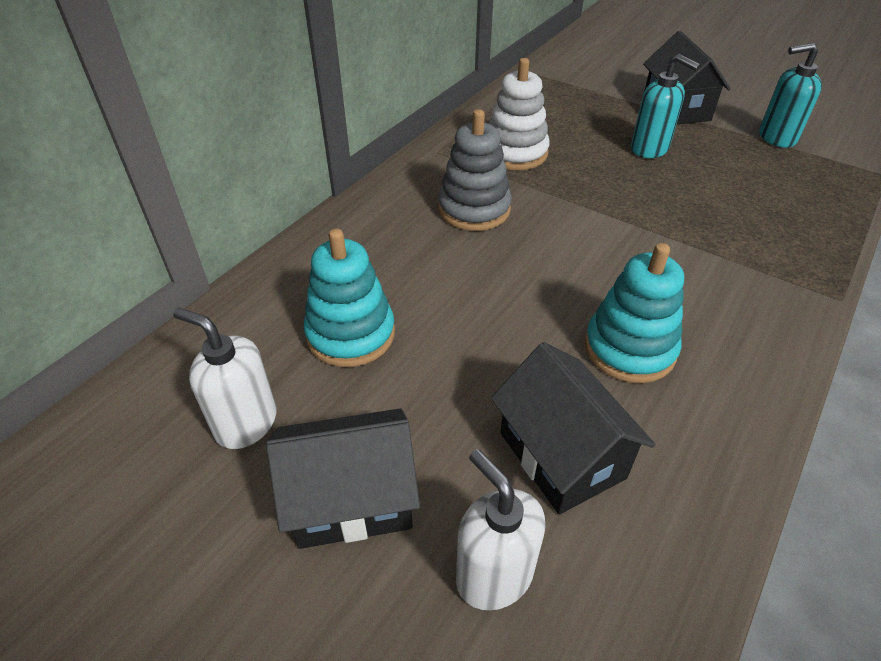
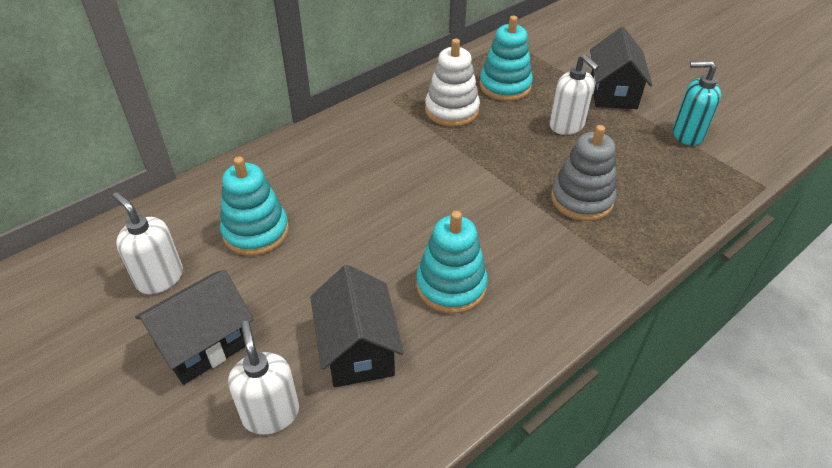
camera: 15 degrees right, 0 degrees up
(352, 499) = (204, 344): black house -> black house turned 45 degrees counterclockwise
(474, 209) = (393, 153): grey stacking toy -> grey stacking toy (581, 199)
(559, 119) = (505, 86): none -> turquoise stacking toy
(650, 149) = (567, 126): turquoise soap dispenser -> white soap dispenser

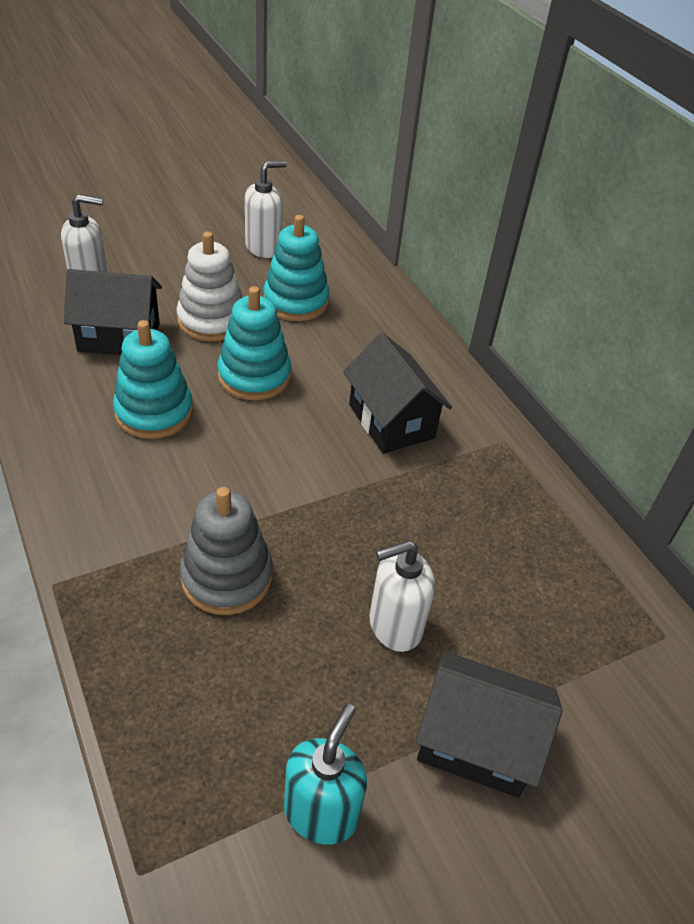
camera: 100 degrees right, 0 degrees up
(204, 344) = (179, 262): black house -> black house (391, 421)
(452, 110) = (465, 497): white stacking toy -> white stacking toy (212, 320)
(505, 86) = (518, 581): turquoise stacking toy -> turquoise stacking toy (254, 376)

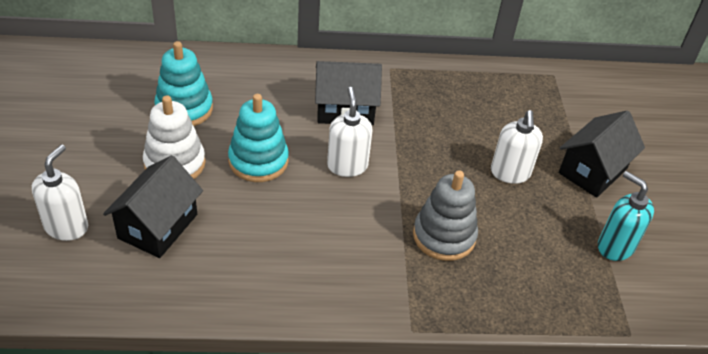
camera: 65 degrees left, 0 degrees up
(154, 412) = (265, 229): turquoise stacking toy -> none
(263, 247) = (97, 102): white soap dispenser -> white soap dispenser (347, 165)

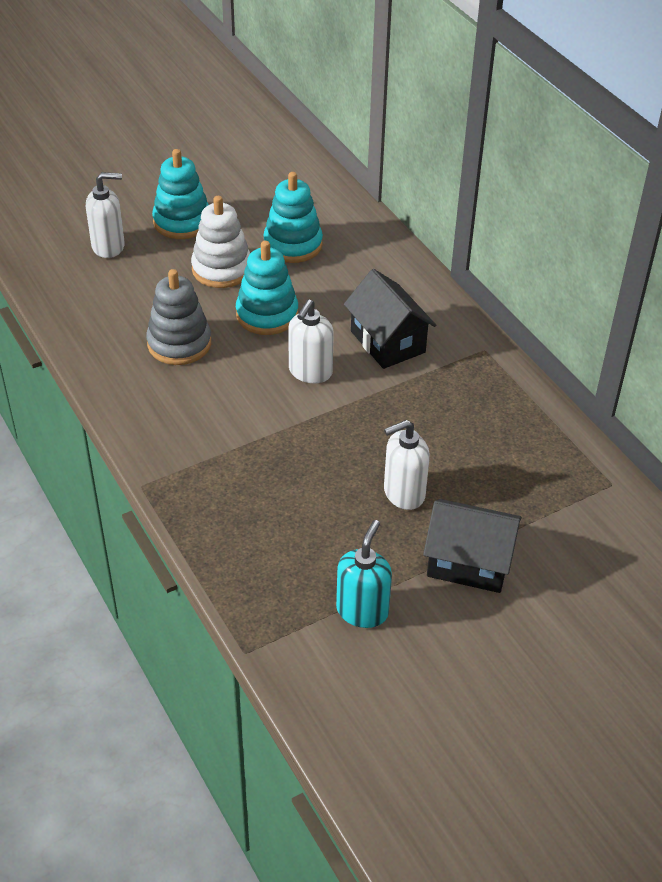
camera: 65 degrees right, 0 degrees up
(83, 162) = (182, 222): none -> turquoise stacking toy
(158, 226) = (145, 291): black house -> none
(347, 165) = (310, 372): white soap dispenser -> white soap dispenser turned 150 degrees clockwise
(444, 236) = (271, 470): grey stacking toy -> grey stacking toy (179, 344)

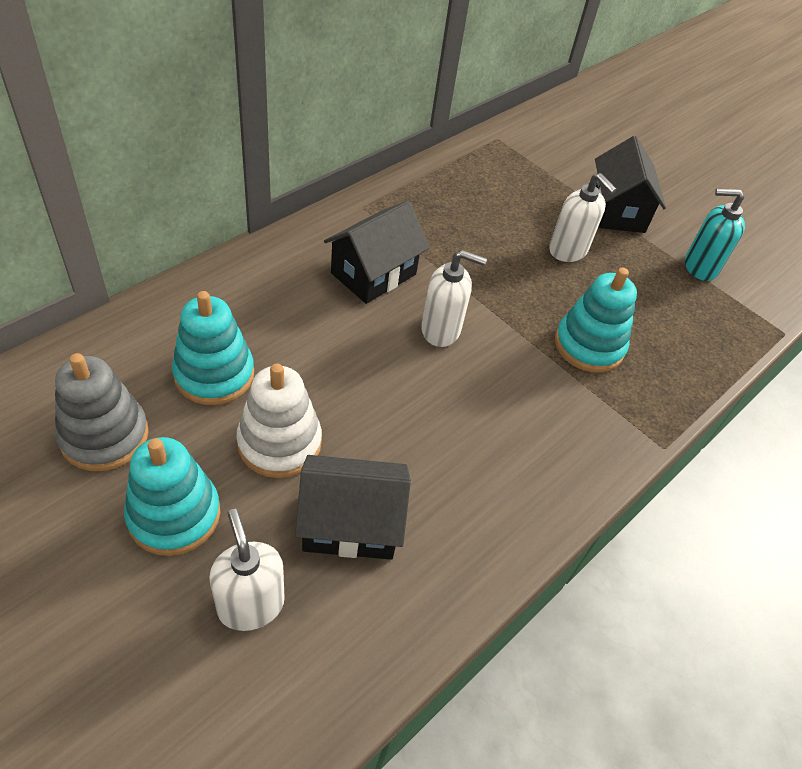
camera: 110 degrees left, 5 degrees up
(145, 293) = (350, 524): none -> black house
(179, 344) = (437, 460): grey stacking toy -> grey stacking toy (104, 436)
(267, 314) = (358, 381): turquoise stacking toy -> turquoise stacking toy (589, 345)

